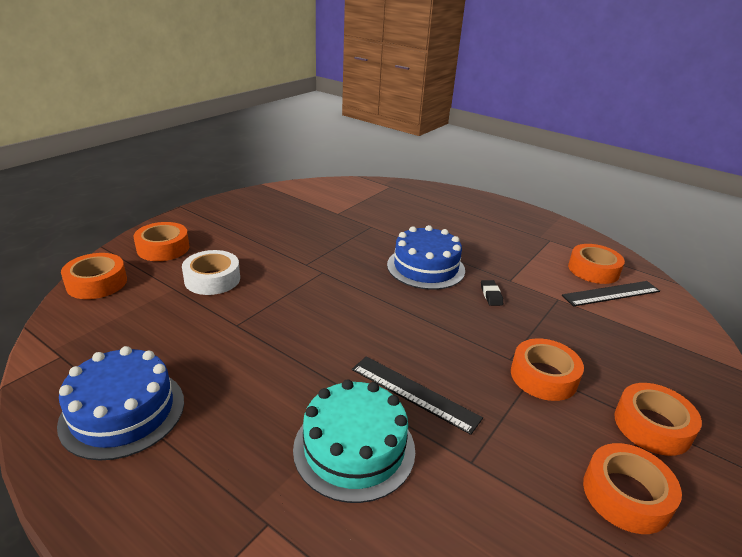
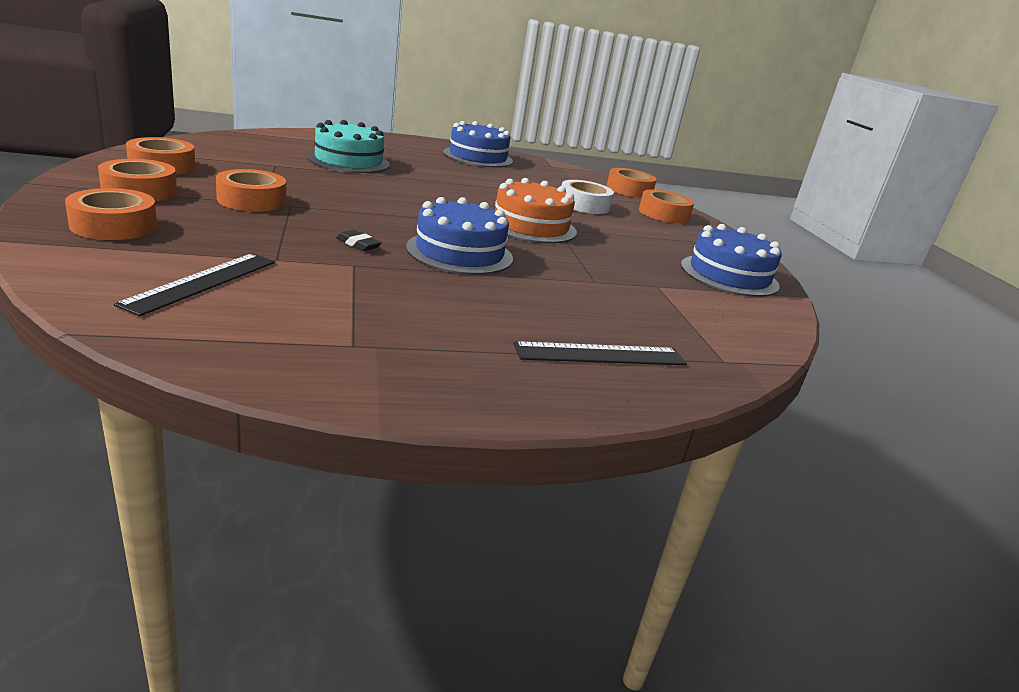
camera: 130 degrees right, 5 degrees down
(273, 203) = (729, 275): none -> blue cake
(323, 272) = (531, 226): none -> orange cake
(414, 393) = (344, 180): black ruler -> black ruler (600, 354)
(593, 270) = (243, 310): orange tape -> orange tape (114, 225)

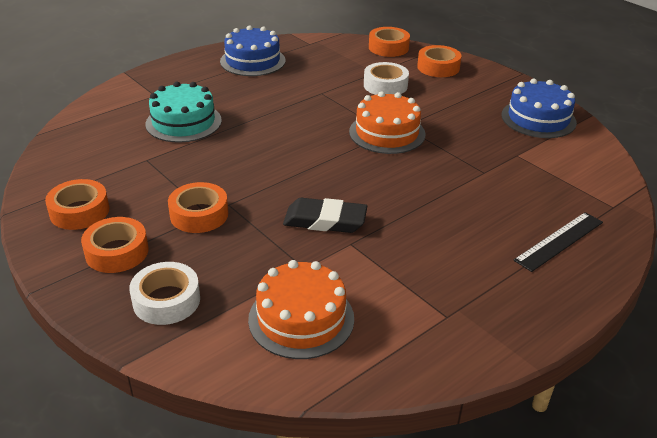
camera: 25 degrees left, 10 degrees up
(114, 225) = (166, 300): orange tape -> white tape
(202, 282) = (301, 318): black ruler -> orange cake
(358, 244) = (325, 221): black eraser -> black eraser, size x2.08
(459, 252) = (387, 191): blue cake -> none

